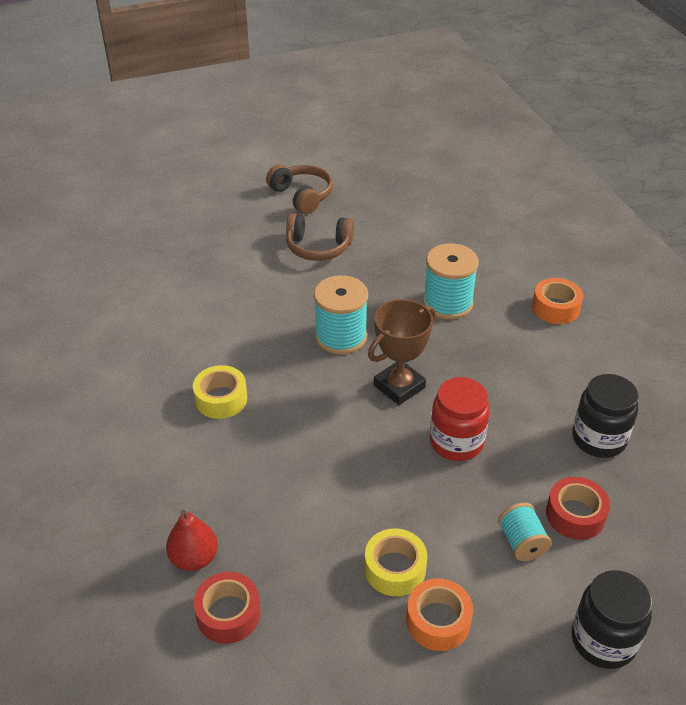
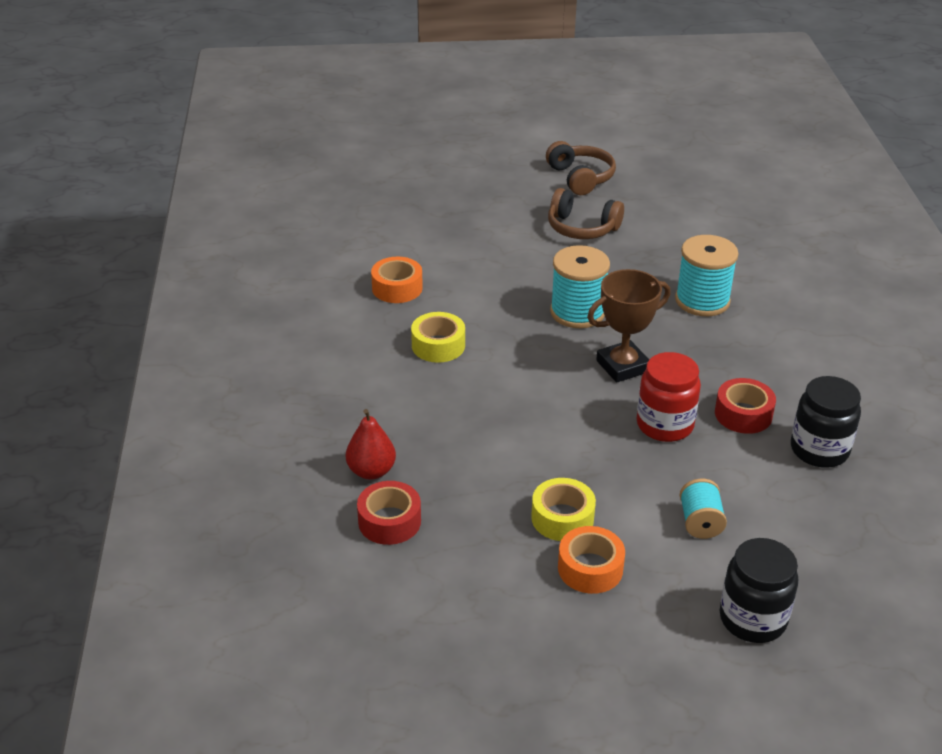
camera: 15 degrees right, 5 degrees down
(555, 308) = (820, 324): orange tape -> orange tape (397, 288)
(575, 515) = (766, 510): red tape -> red tape (743, 414)

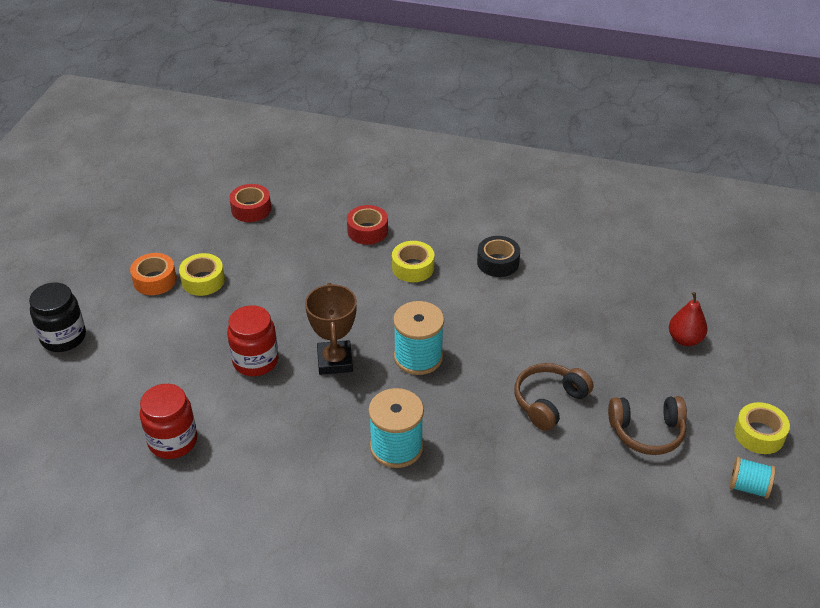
camera: 110 degrees right, 5 degrees up
(371, 471) = (299, 210): red pear -> red pear (685, 339)
(397, 288) = (498, 262): orange tape -> black tape
(544, 131) = (759, 434): none -> yellow tape
(700, 522) = (153, 344): turquoise spool -> turquoise spool (748, 487)
(743, 414) = (239, 412): red tape -> red tape (367, 231)
(819, 450) = (173, 441): black jar -> red jar

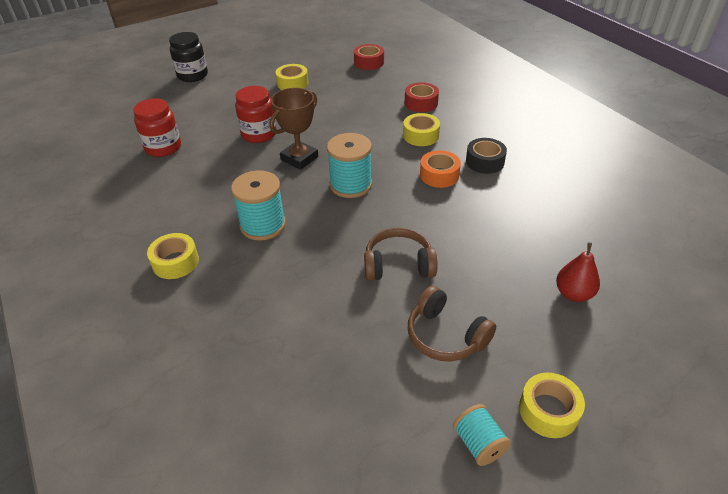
camera: 45 degrees right, 0 degrees up
(155, 280) = (270, 72): orange tape -> orange tape (439, 175)
(370, 535) = (175, 262): none -> yellow tape

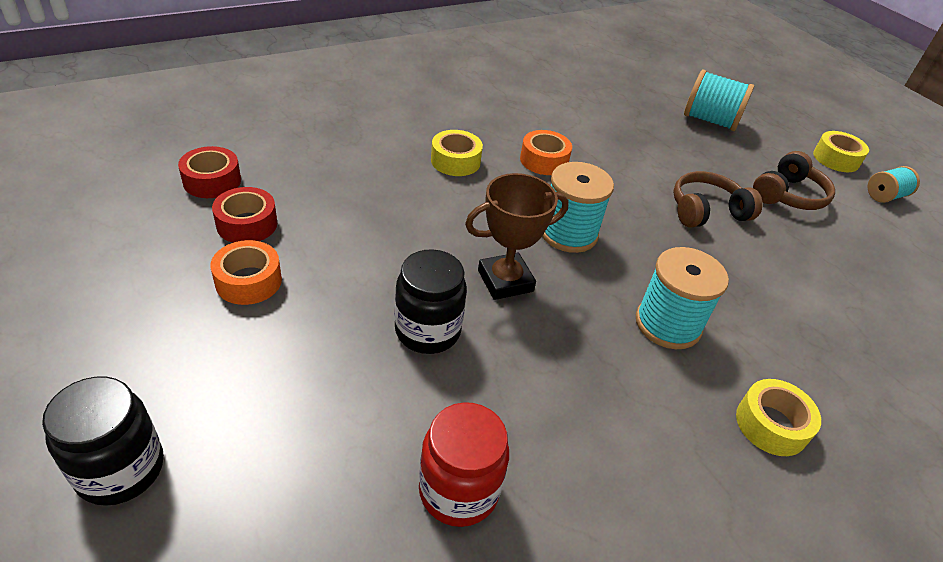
camera: 95 degrees left, 0 degrees up
(259, 134) = (427, 331): red jar -> black jar
(292, 83) = (248, 281): yellow tape -> orange tape
(299, 158) = (505, 281): brown trophy -> brown trophy turned 60 degrees counterclockwise
(398, 265) = (706, 211): brown headphones -> brown headphones turned 75 degrees clockwise
(421, 103) = (370, 149): red tape -> red tape (247, 224)
(484, 162) = (516, 126): black tape -> none
(573, 294) = (710, 120): red pear -> turquoise spool

